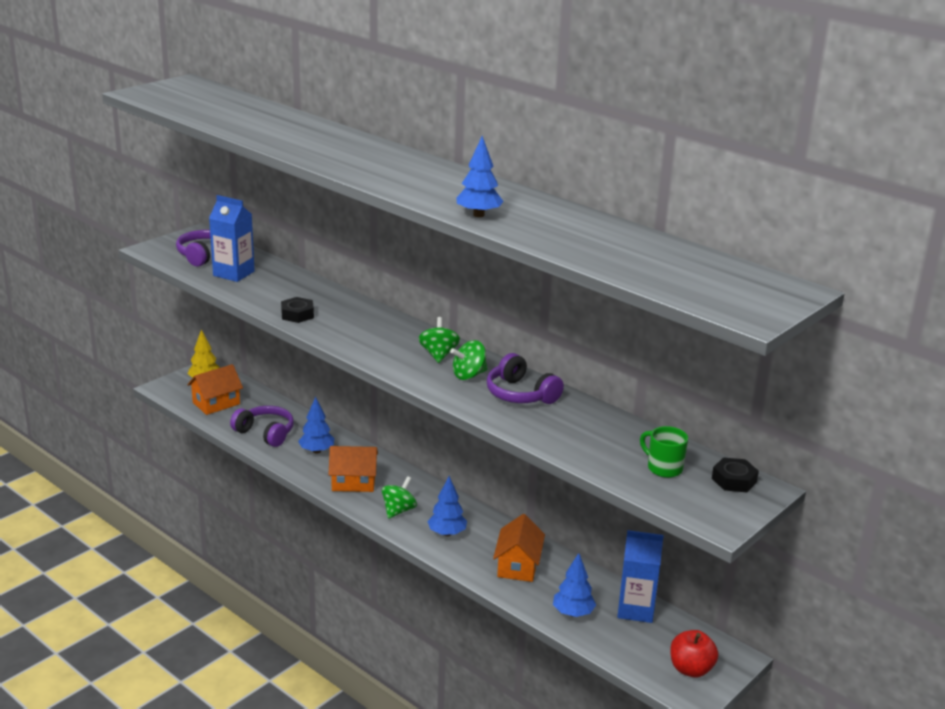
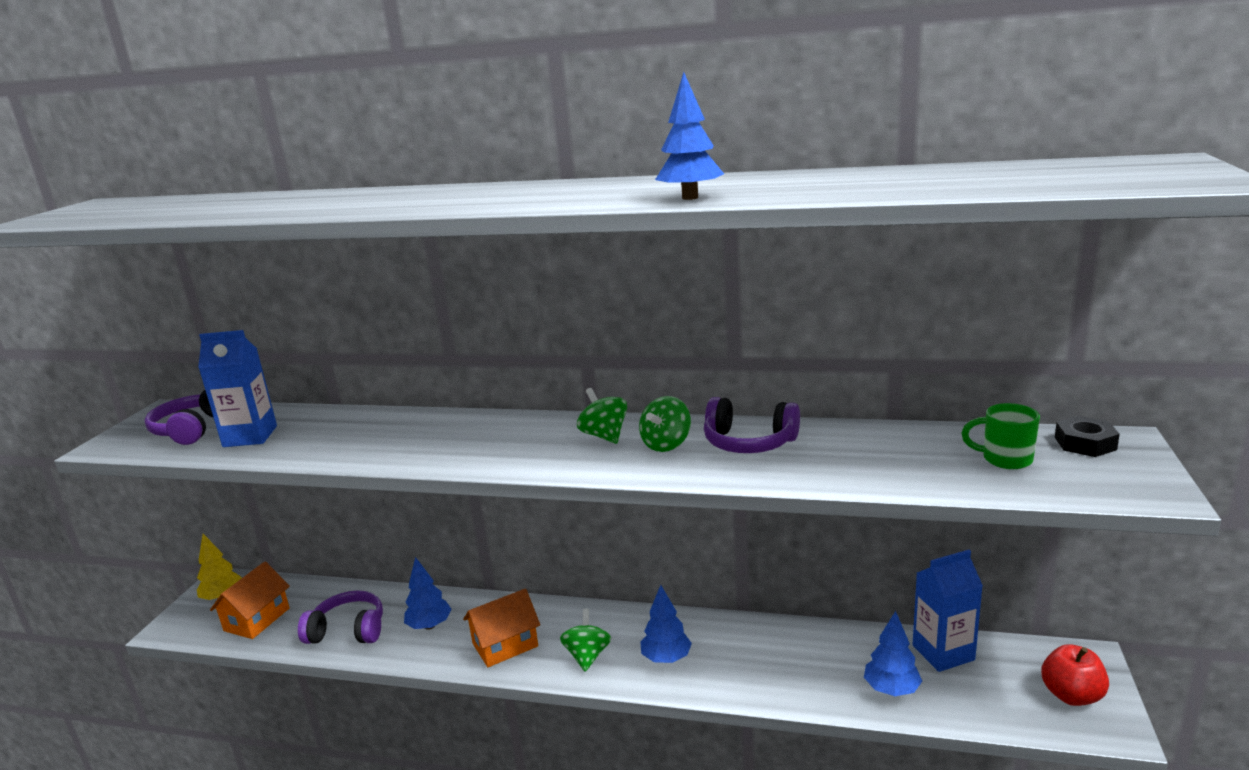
camera: 25 degrees left, 5 degrees down
(297, 314) = (380, 452): black nut -> none
(518, 565) = (778, 660): orange house -> none

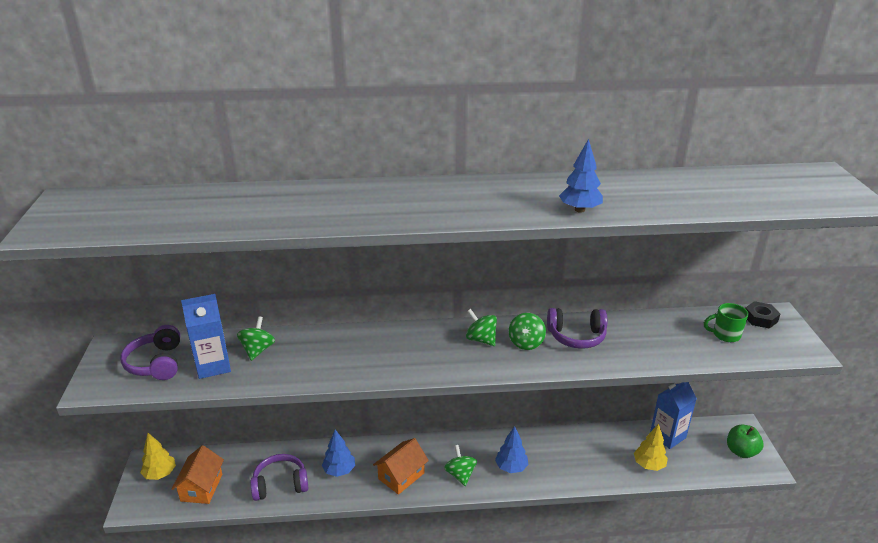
camera: 20 degrees left, 10 degrees up
(314, 425) = (258, 350): none -> green spinning top
(891, 689) = (649, 465): blue tree -> yellow tree
(1071, 695) = (741, 451): red apple -> green apple

